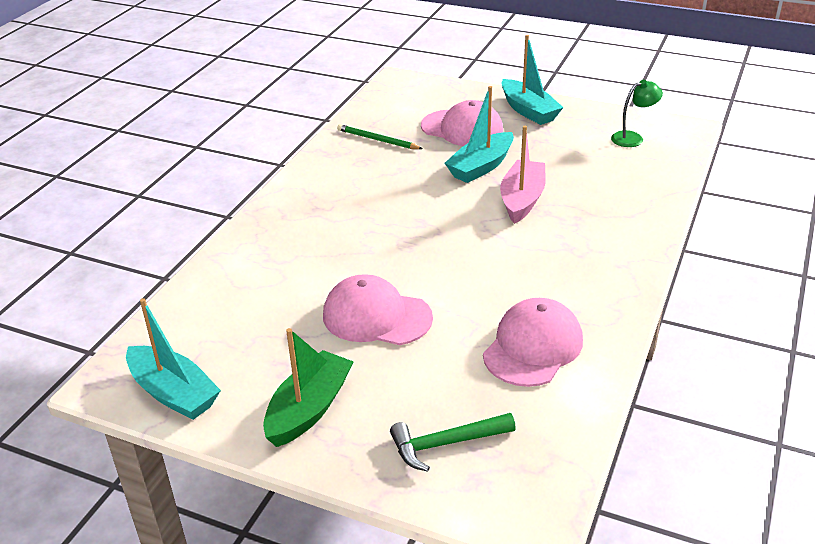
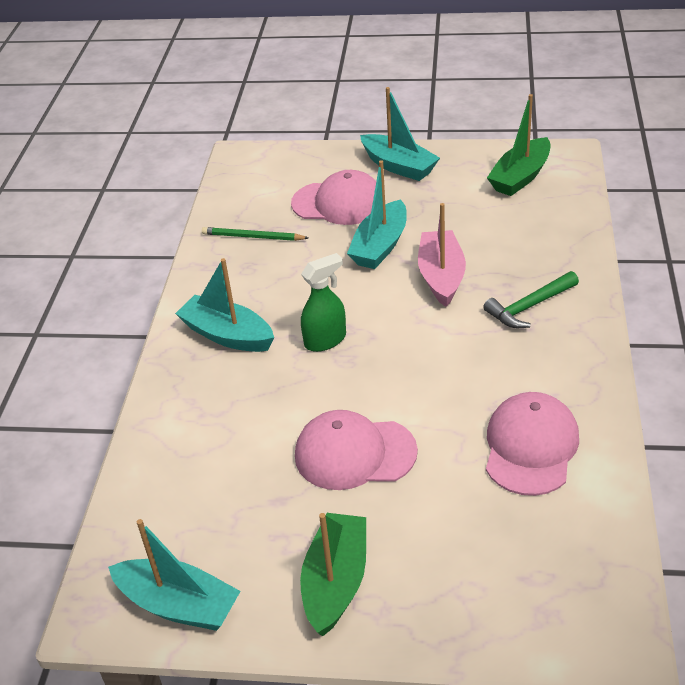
camera: 15 degrees left, 5 degrees up
(318, 206) = (227, 335): none -> turquoise boat
(397, 227) = (325, 340): none -> green spray bottle
(445, 444) = (495, 581): green hammer -> green hammer (529, 307)
(633, 138) = (520, 177): green lamp -> green boat

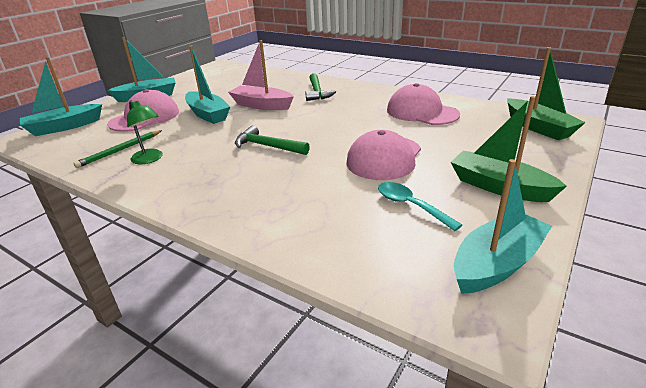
camera: 65 degrees left, 10 degrees down
(227, 335) = (208, 180): turquoise boat -> turquoise boat (64, 127)
(246, 269) = (150, 159): none -> green lamp
(253, 511) = (411, 206): none -> turquoise spoon
(325, 340) = (267, 146): green spray bottle -> green hammer
(520, 177) = (216, 75): green boat -> green boat (538, 127)

